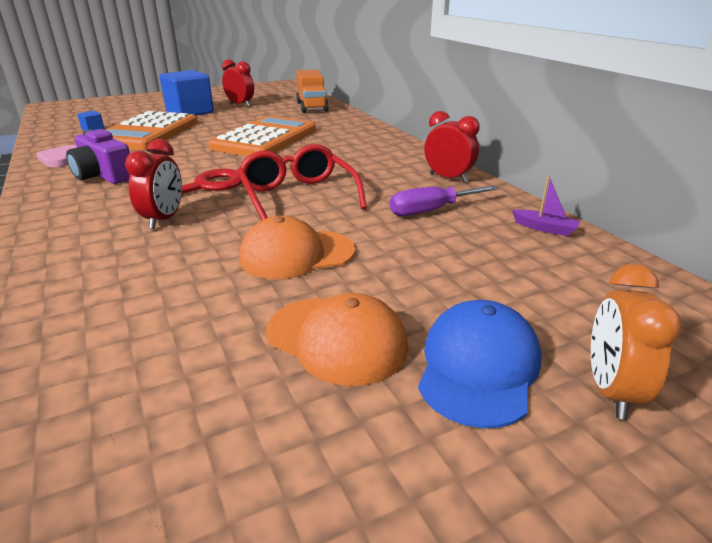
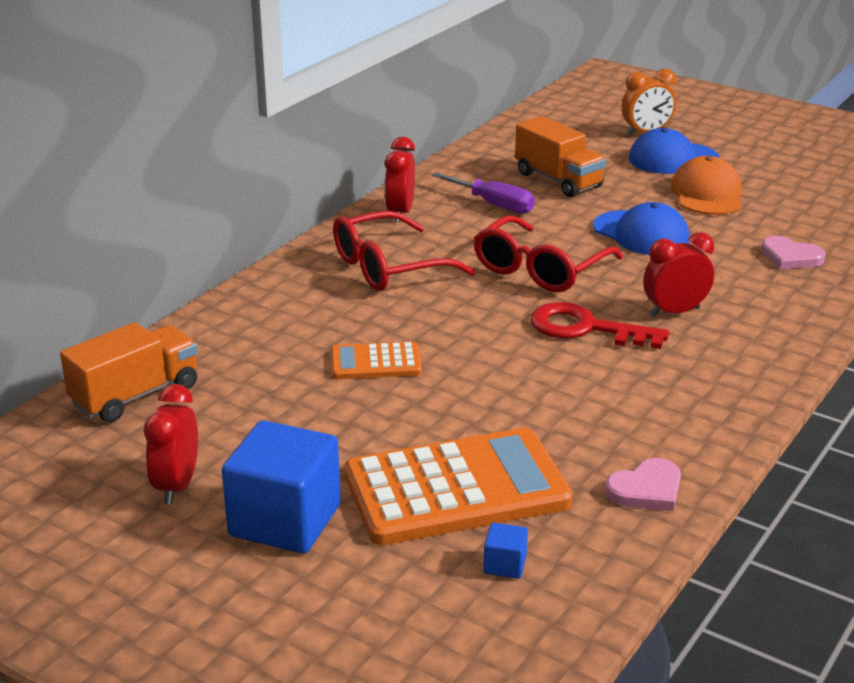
camera: 120 degrees left, 0 degrees up
(103, 175) = (643, 412): purple camera -> none
(127, 318) = (790, 257): none -> pink heart
(265, 139) = (376, 362): orange calculator -> orange calculator, size x0.50
(296, 254) = (641, 233): orange cap -> blue cap
(365, 159) = (388, 267): none -> red glasses
(464, 255) = (558, 180): none -> orange truck
(545, 228) = (474, 161): purple boat -> none

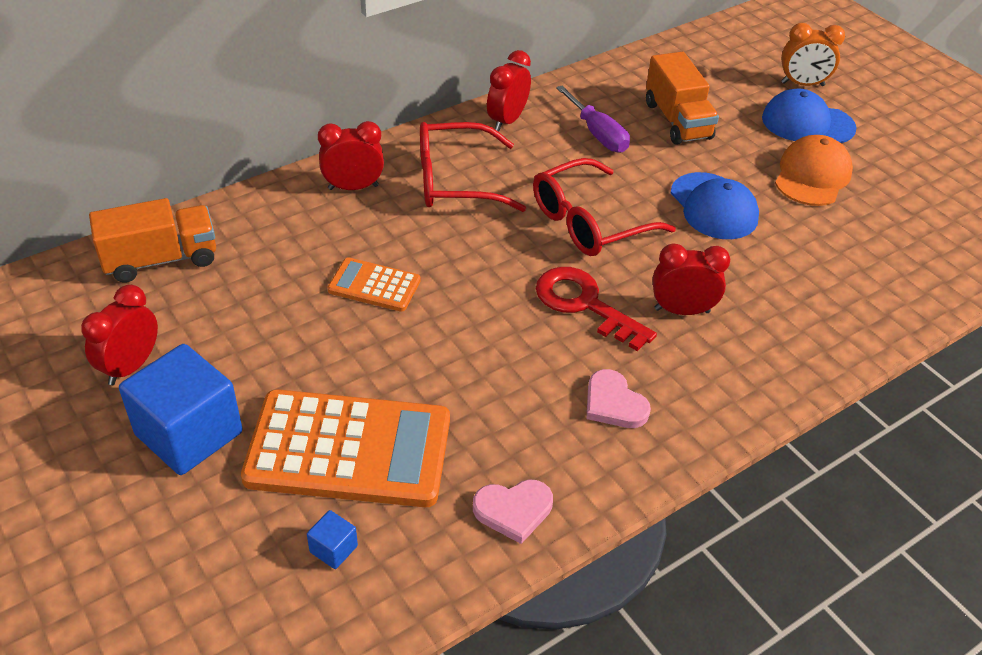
camera: 20 degrees right, 15 degrees up
(290, 294) = (353, 187): none -> red clock
(790, 257) = (844, 277): pink heart -> pink heart (614, 403)

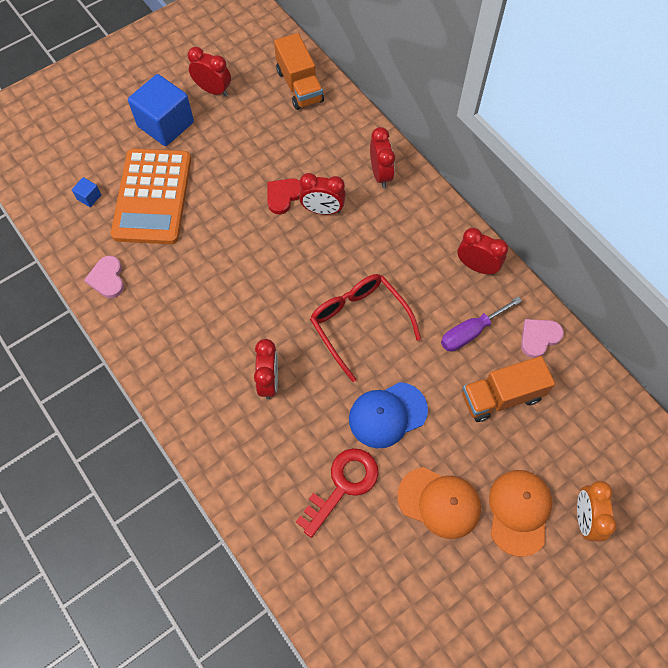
camera: 90 degrees right, 20 degrees up
(374, 285) = (283, 196): orange calculator -> red heart
(406, 246) = (322, 210): none -> red clock
(455, 181) = (396, 235): red glasses -> none
(585, 304) = (272, 318): red key -> red key (342, 485)
(614, 403) = (184, 333): pink heart -> pink heart (539, 337)
(807, 123) = (519, 512): blue cap -> orange cap

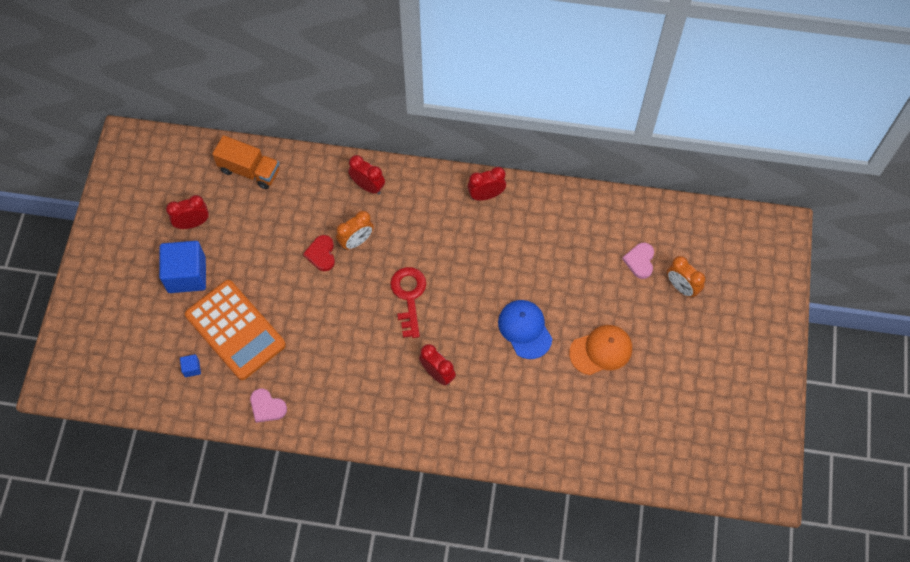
camera: 45 degrees left, 0 degrees up
(322, 210) = (356, 241): red clock -> orange clock
(342, 485) = (541, 391): red key -> red key (409, 296)
(359, 323) = (453, 292): red glasses -> none
(387, 415) = (525, 329): blue cap -> blue cap turned 135 degrees clockwise
(470, 332) = (522, 239): purple screwdriver -> none
(501, 396) = (575, 261): orange truck -> none
(519, 512) = (646, 316): orange cap -> none
(539, 337) = (562, 207): pink heart -> pink heart (640, 261)

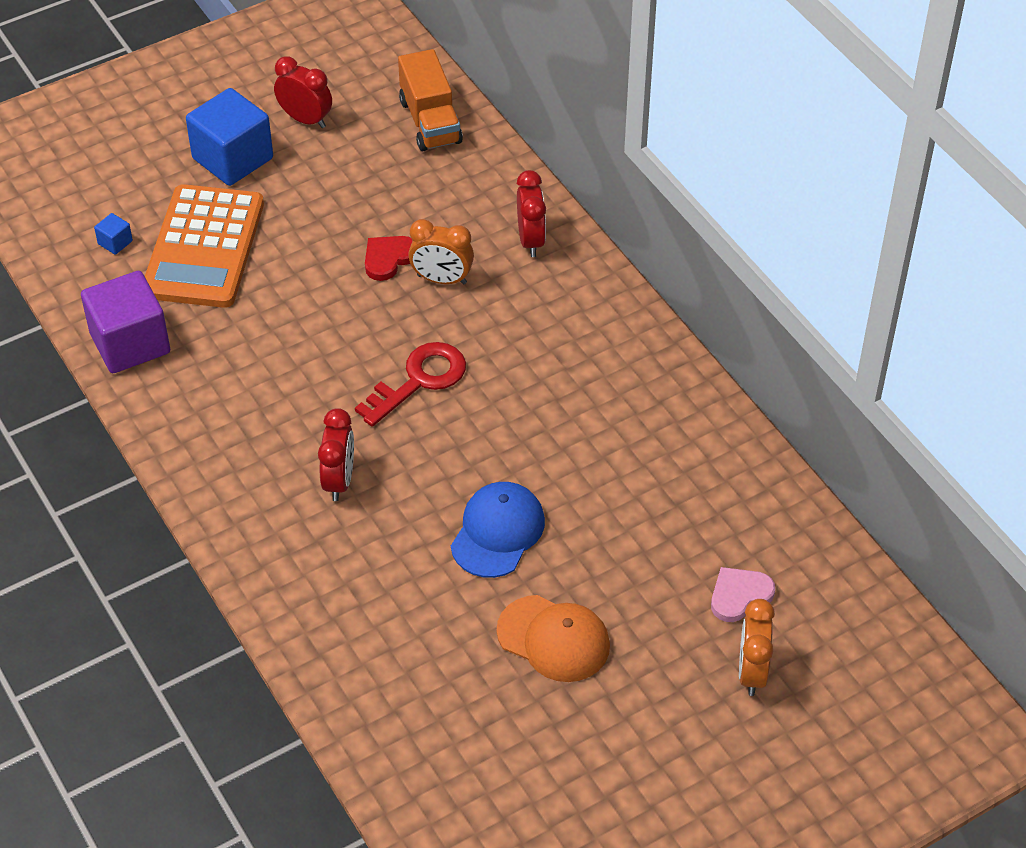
camera: 50 degrees right, 15 degrees down
(267, 407) = (130, 343): pink heart -> purple cube
(486, 195) = (650, 363): red clock -> none

